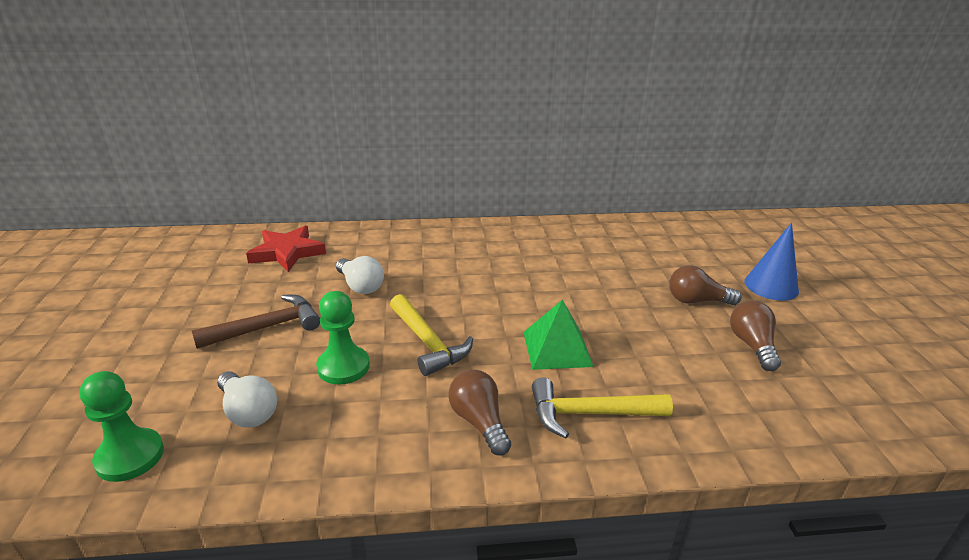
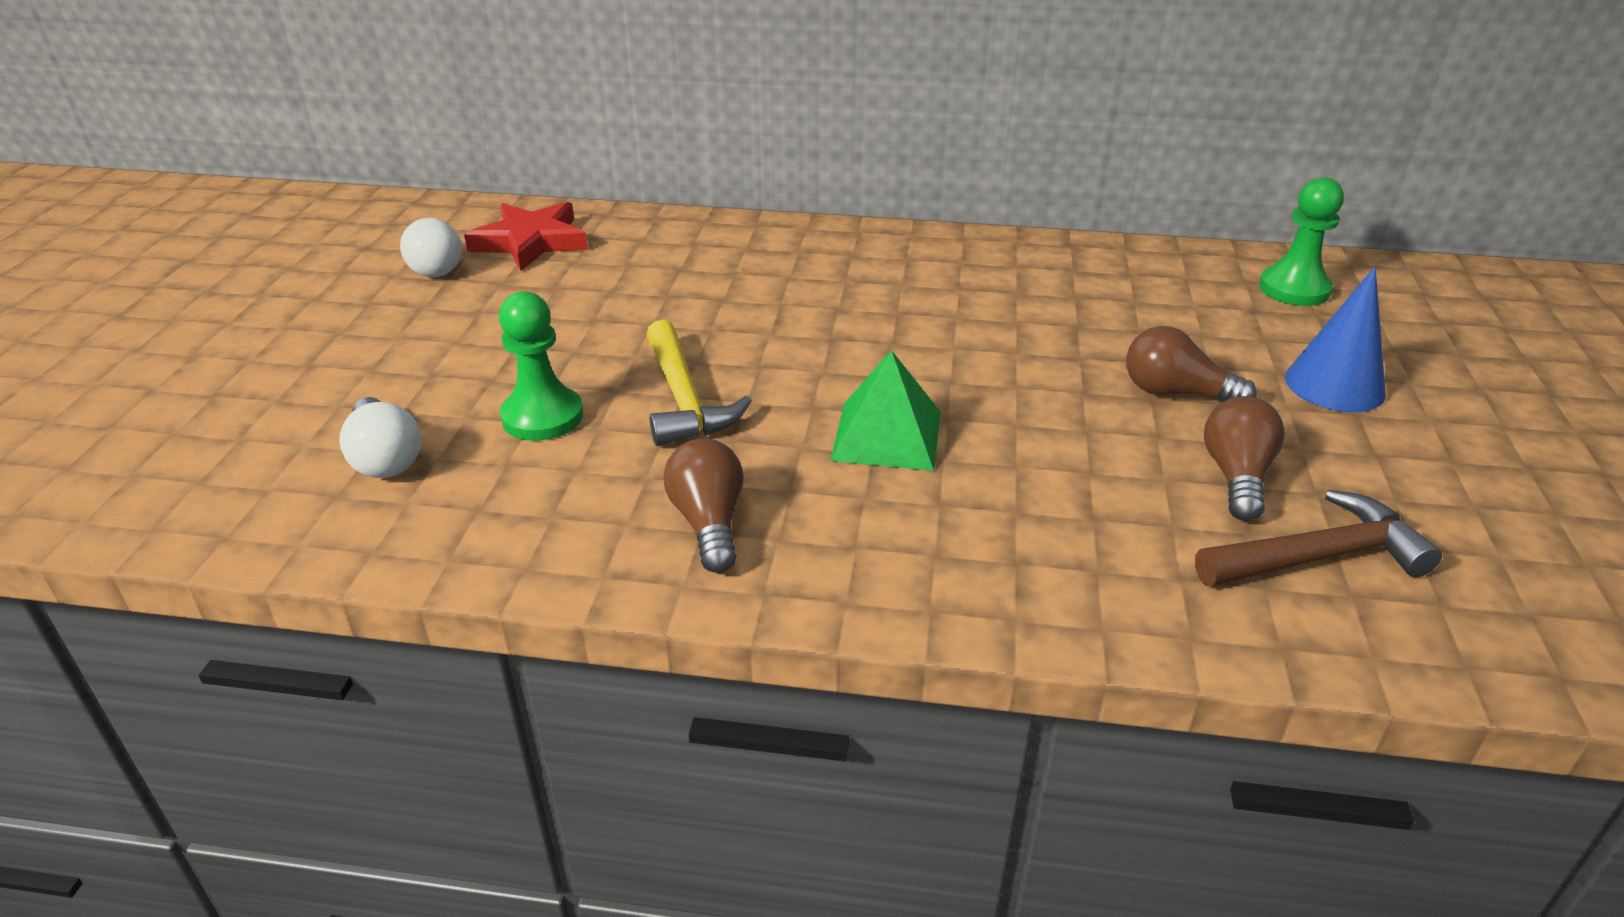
camera: 15 degrees right, 5 degrees up
(130, 456) = (211, 492): green pawn -> green pawn (1294, 289)
(267, 327) = (457, 347): brown hammer -> brown hammer (1318, 557)
(360, 286) = (619, 303): white light bulb -> white light bulb (433, 266)
(590, 413) = (890, 538): yellow hammer -> none

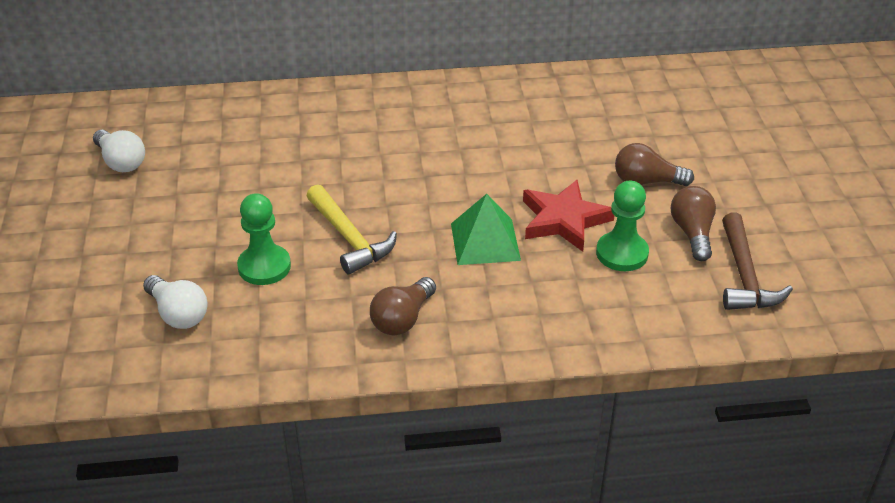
camera: 15 degrees left, 5 degrees up
(531, 242) = (180, 130): red star -> red star (564, 220)
(709, 523) = (402, 319): brown light bulb -> brown light bulb turned 120 degrees counterclockwise
(1294, 289) = (701, 90): green pawn -> green pawn (622, 253)
(1318, 557) = (744, 276): brown hammer -> brown hammer turned 120 degrees clockwise
(1334, 385) = (736, 160): blue cone -> none

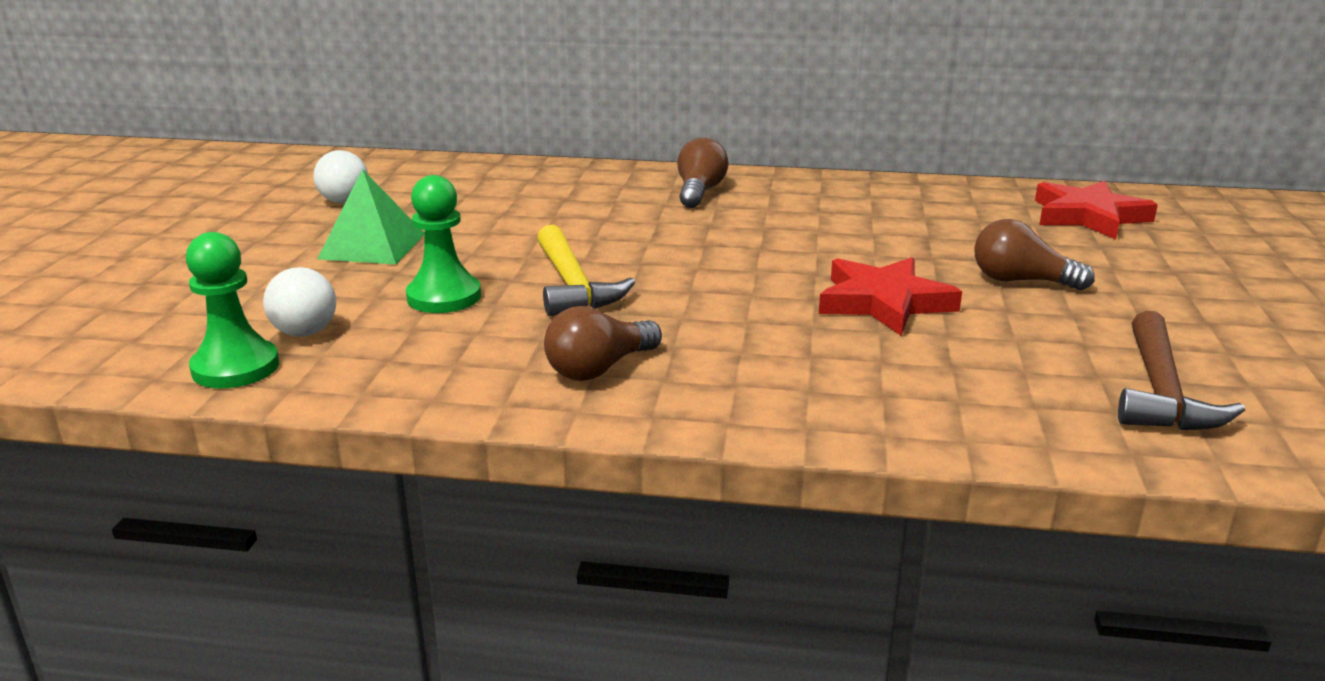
camera: 15 degrees right, 15 degrees down
(485, 241) = (759, 309): green pyramid -> green pyramid (372, 246)
(622, 253) = (961, 344): green pawn -> green pawn (235, 367)
(679, 100) = (1088, 216): none -> red star
(692, 233) = (1081, 337): brown light bulb -> brown light bulb (699, 192)

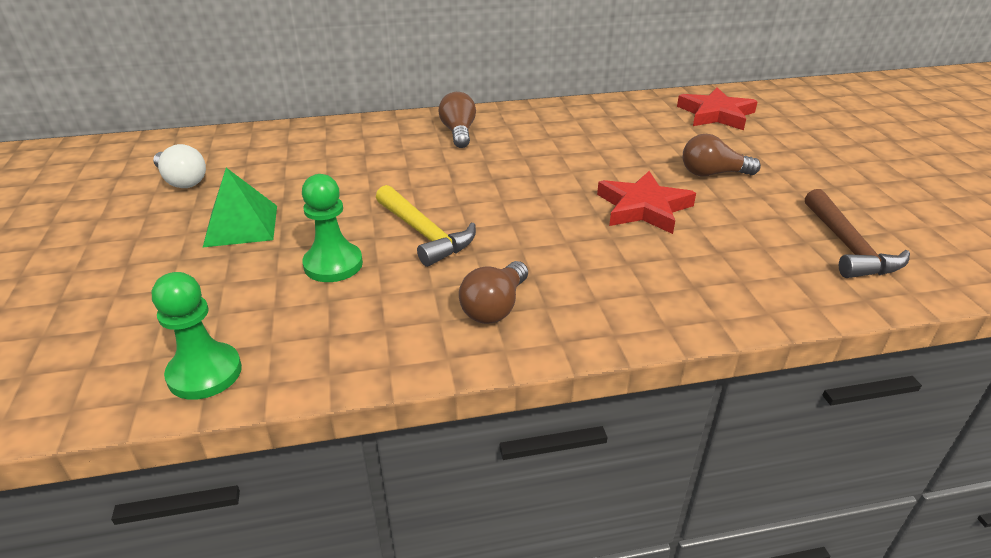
camera: 20 degrees left, 10 degrees up
(300, 324) = (232, 316): white light bulb -> none

